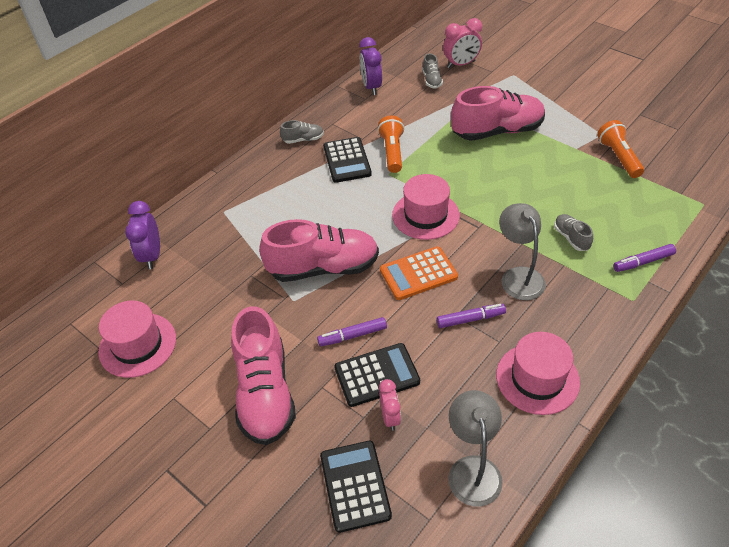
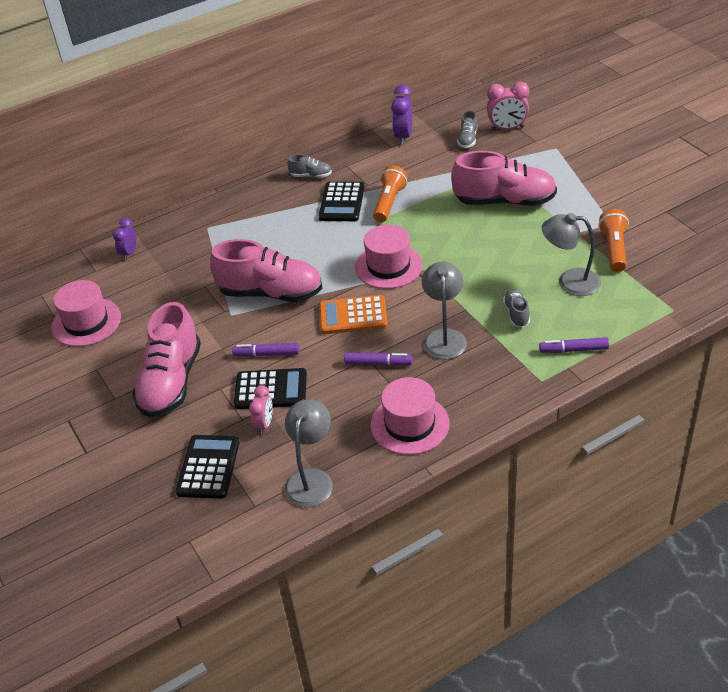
camera: 20 degrees right, 5 degrees down
(152, 256) = (129, 253): purple clock -> purple clock, size x0.65
(599, 196) = (570, 282): none -> grey lamp

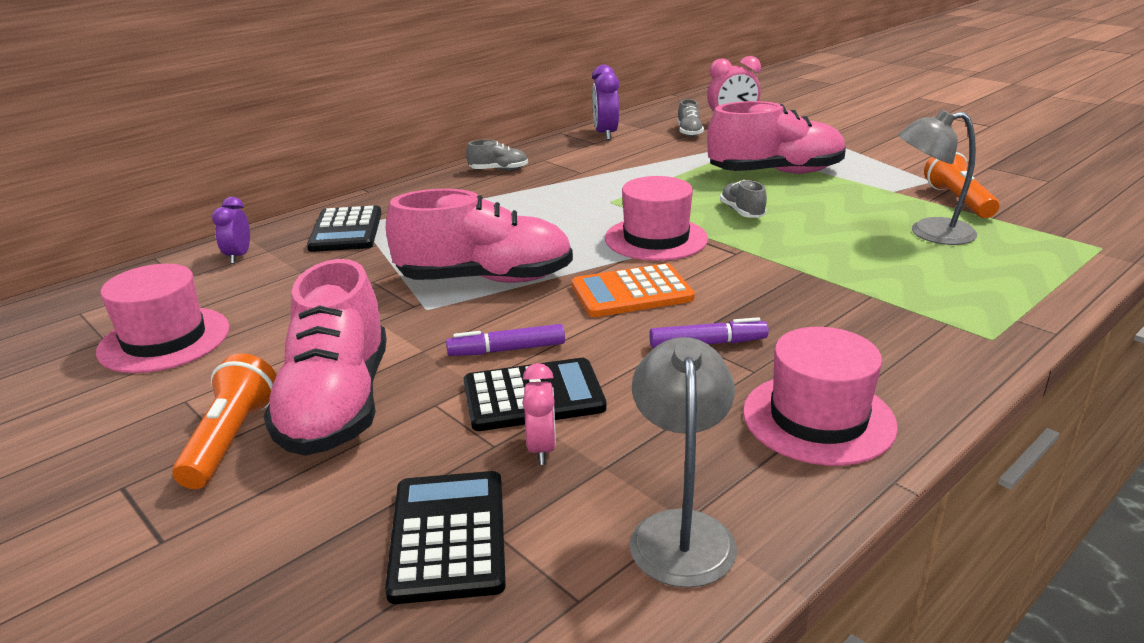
camera: 15 degrees left, 15 degrees down
(342, 202) = (553, 188): black calculator -> black calculator (346, 230)
(389, 202) = (620, 184): orange flashlight -> orange flashlight (231, 439)
(444, 337) = (794, 303): grey lamp -> none
(516, 314) = (883, 270): grey shoe -> grey shoe (742, 212)
(574, 350) = (1006, 299): purple marker -> none

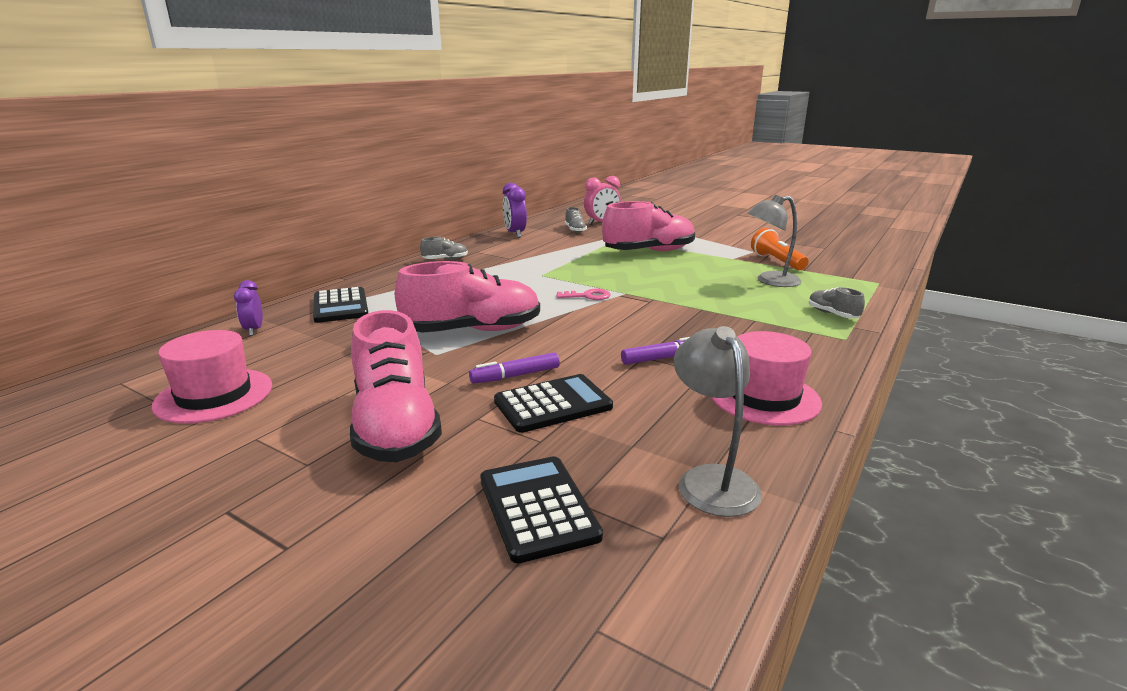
camera: 15 degrees left, 5 degrees down
(231, 439) = (314, 462): orange flashlight -> none
(541, 449) = (578, 438): pink clock -> none
(631, 292) = (589, 331): orange calculator -> none
(656, 239) = (588, 296): pink hat -> pink key
(742, 212) = (639, 276): grey shoe -> grey shoe (832, 314)

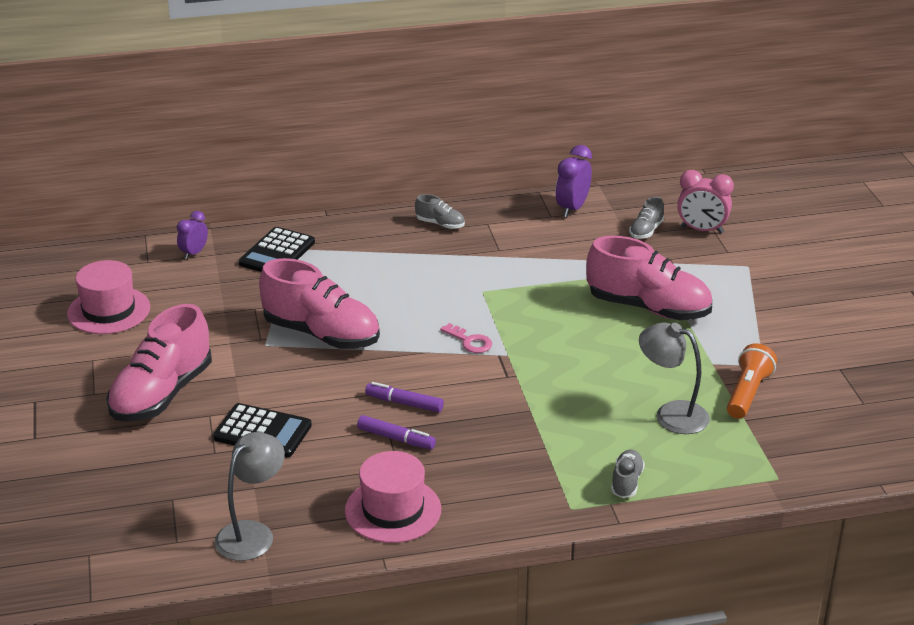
camera: 45 degrees right, 10 degrees up
(516, 376) = (280, 395): purple marker -> purple marker (404, 403)
(538, 508) = (151, 489): black calculator -> none

